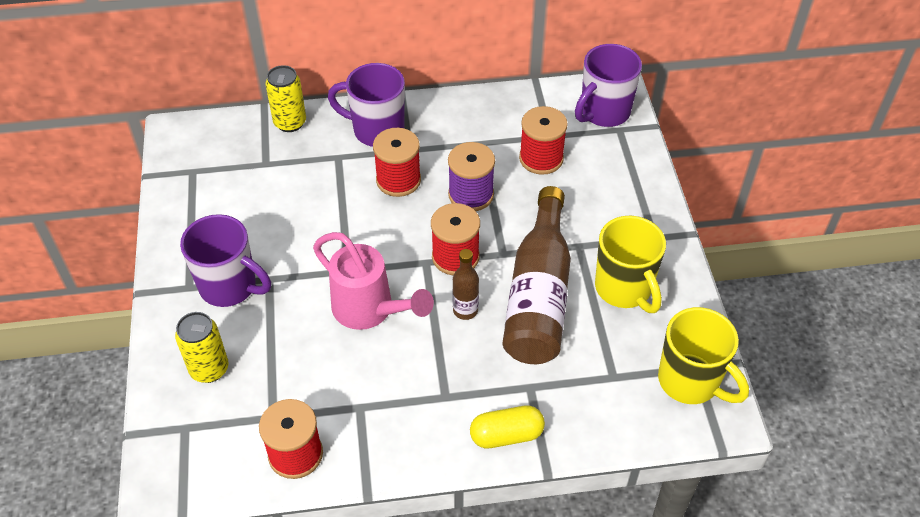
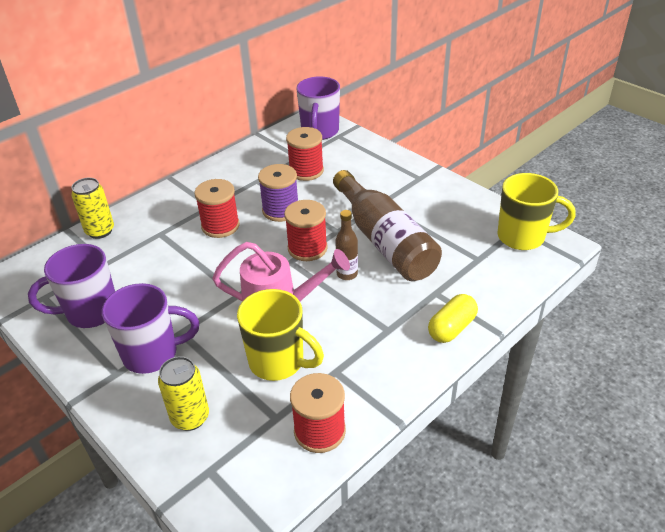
camera: 35 degrees left, 10 degrees down
(376, 130) = (174, 206): purple mug -> purple mug (90, 312)
(624, 289) = (432, 211): yellow mug -> yellow mug (278, 362)

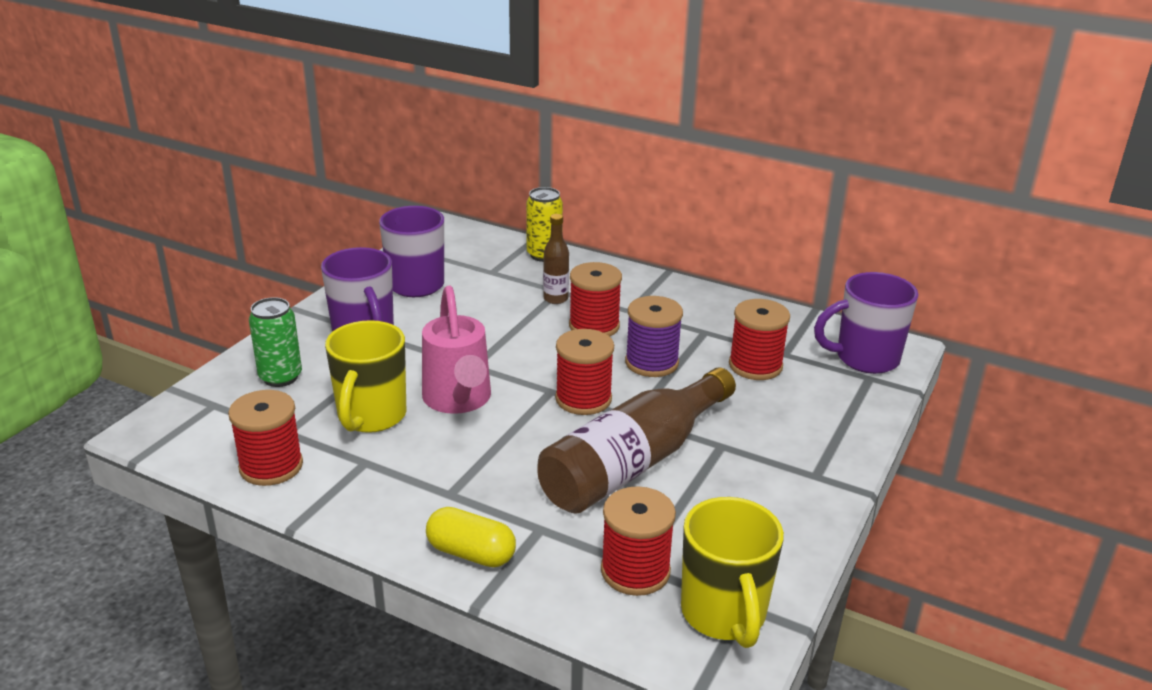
camera: 70 degrees right, 10 degrees down
(190, 417) = (280, 377): yellow can -> green can
(347, 274) = (546, 441): brown bottle -> brown bottle (555, 299)
(483, 261) = (635, 571): none -> red spool

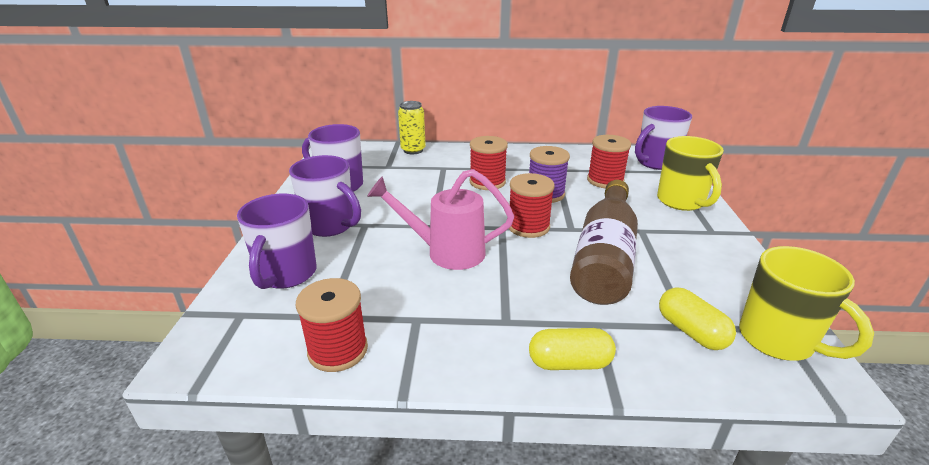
camera: 25 degrees left, 0 degrees up
(280, 377) = (286, 275): green can -> purple mug
(371, 417) = (389, 283): yellow mug -> yellow mug (681, 202)
(458, 401) = (445, 252): pink watering can -> pink watering can turned 135 degrees clockwise
(555, 299) = (446, 172): brown bottle -> none
(635, 571) = (691, 331): red spool -> yellow capsule

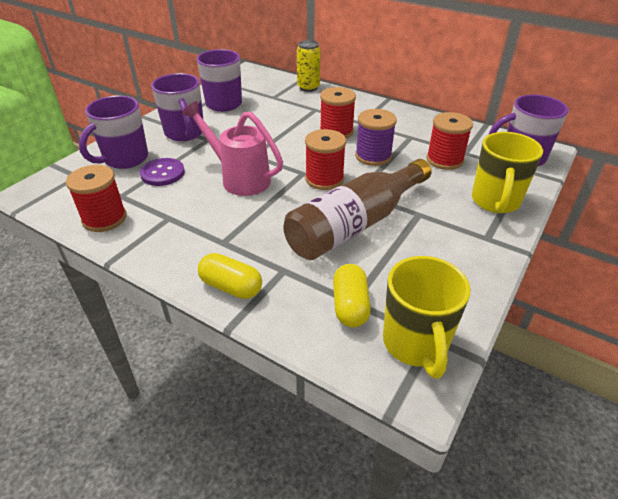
camera: 30 degrees right, 10 degrees up
(353, 275) = (162, 173): none -> purple button

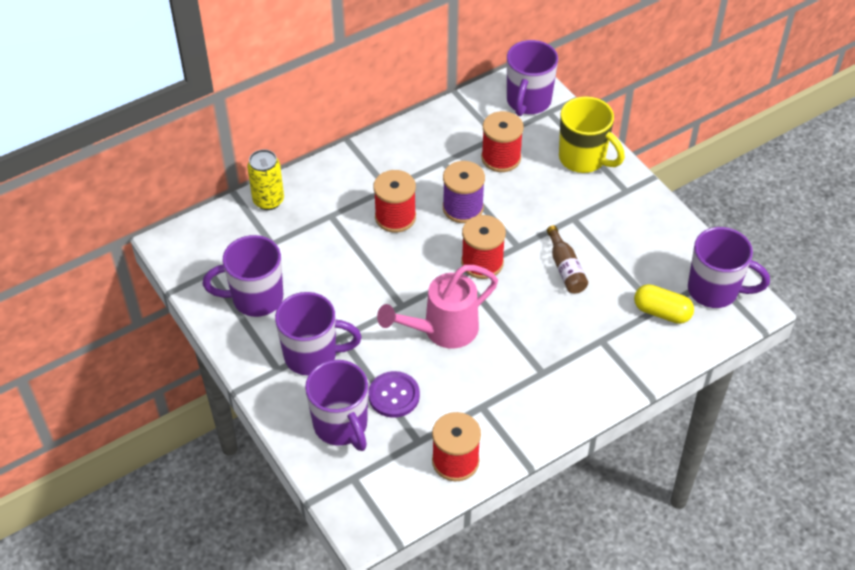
camera: 65 degrees left, 10 degrees up
(231, 287) = (605, 382): yellow capsule -> none
(355, 224) = (565, 268): brown bottle -> brown bottle, size x0.46
(415, 344) = (715, 290): yellow mug -> purple mug

